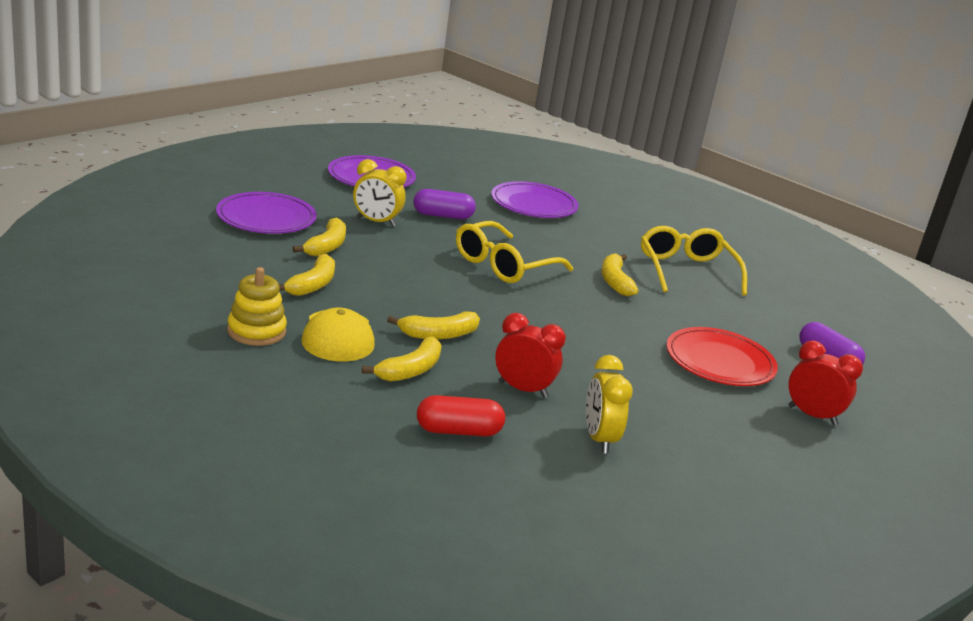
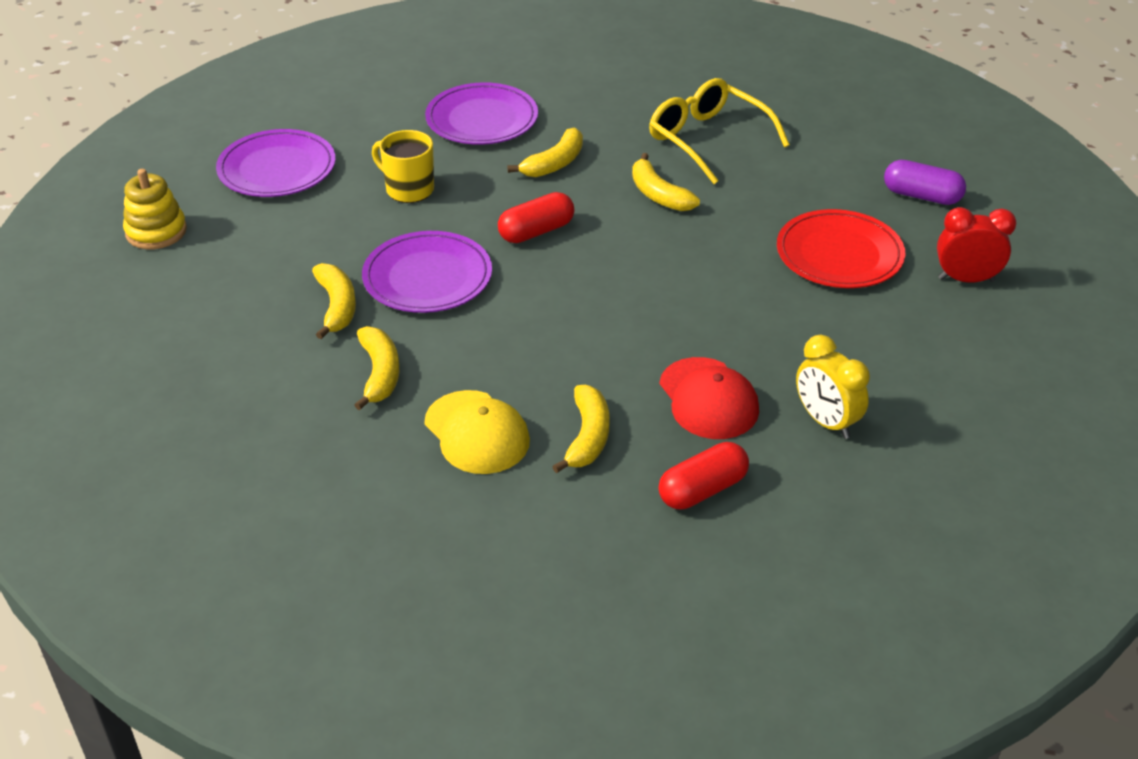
camera: 25 degrees left, 15 degrees up
(256, 331) = (392, 475): yellow stacking toy -> yellow stacking toy (156, 231)
(266, 218) = (230, 299): purple plate -> purple plate (427, 277)
(376, 222) = (350, 238): yellow clock -> none
(439, 335) = (568, 371): yellow banana -> yellow banana (554, 163)
(442, 216) = (408, 189): purple capsule -> yellow mug
(504, 265) = (536, 231): yellow glasses -> red capsule
(523, 389) = (708, 399): red clock -> red cap

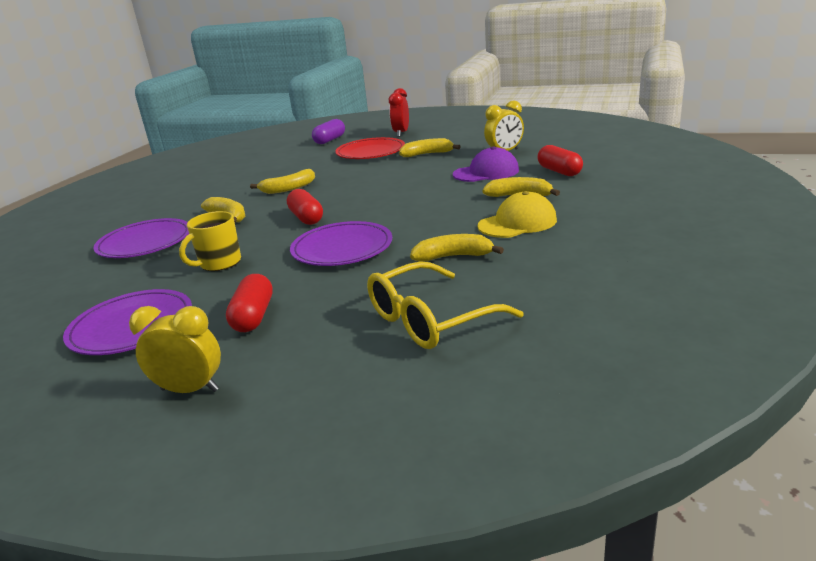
camera: 80 degrees left, 15 degrees down
(156, 231) = (190, 390): yellow stacking toy -> yellow clock
(273, 241) = (253, 316): none -> red capsule
(337, 306) = (365, 279): yellow banana -> yellow banana (427, 154)
(708, 140) = (239, 179): yellow glasses -> yellow glasses (430, 319)
(708, 399) = (486, 172): red cap -> purple cap

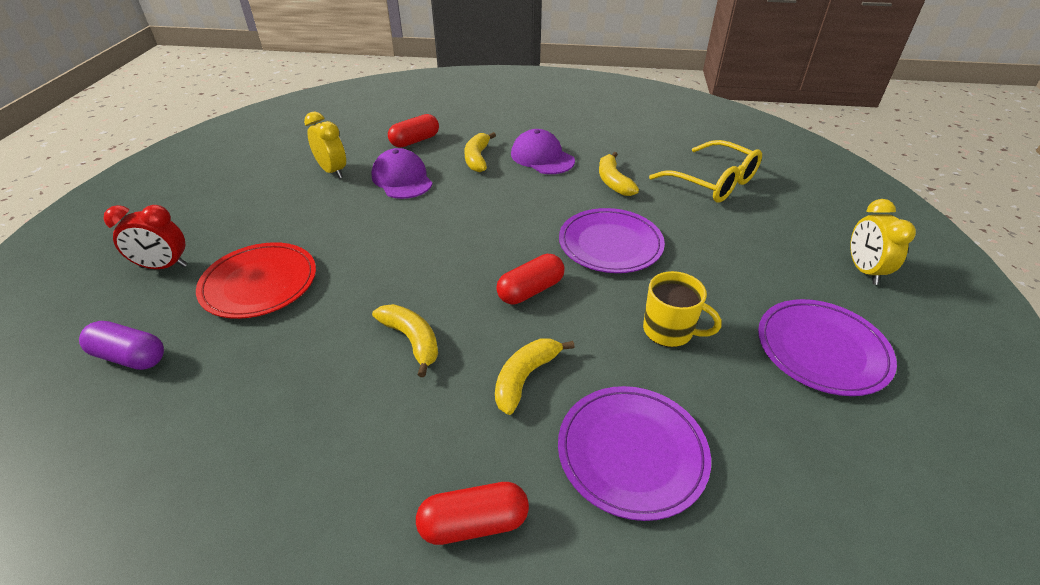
camera: 105 degrees left, 15 degrees up
(253, 316) = (756, 268): red capsule -> red capsule (474, 523)
(427, 154) = (305, 226): yellow banana -> none
(517, 223) = (542, 157): yellow cap -> purple cap

